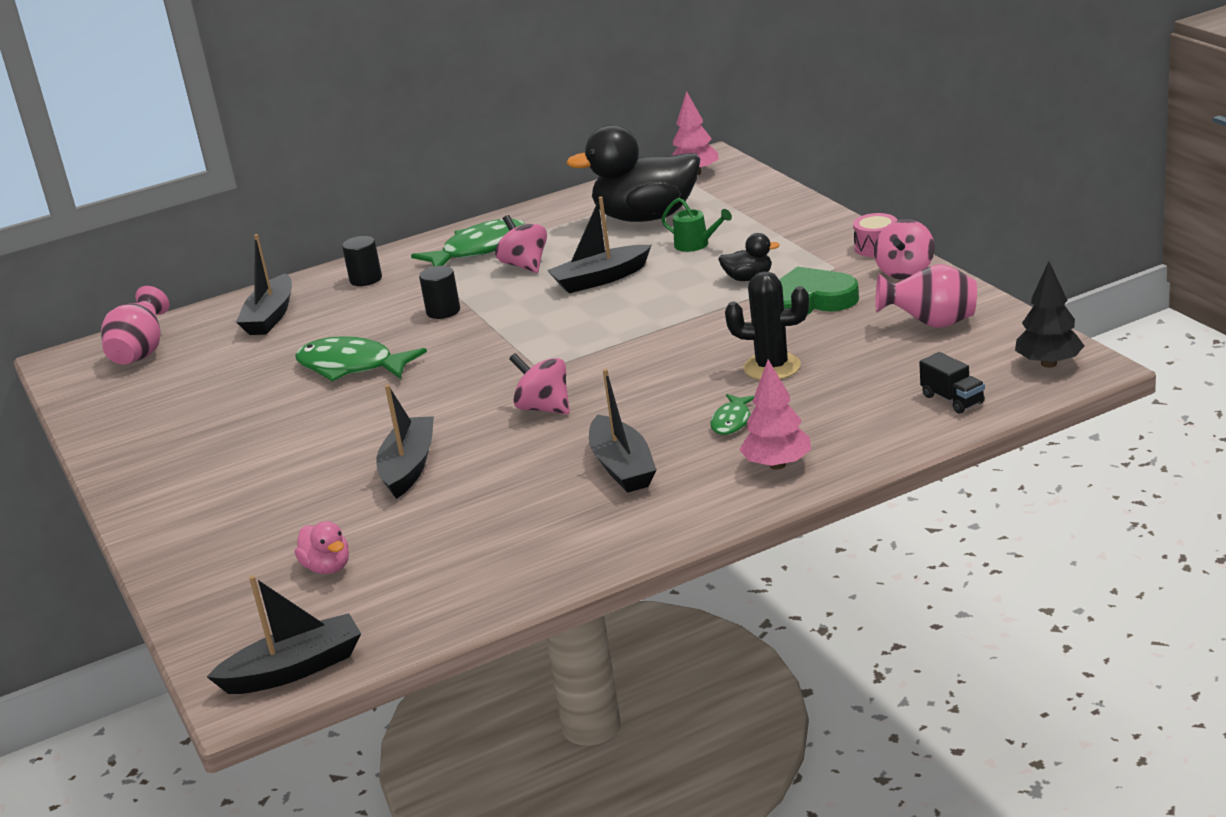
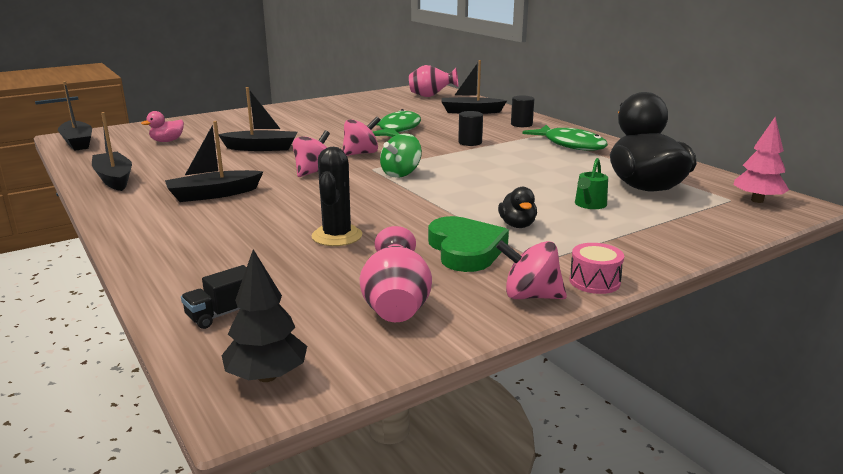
camera: 80 degrees right, 5 degrees down
(525, 265) = (543, 157): pink spinning top -> pink spinning top (361, 153)
(567, 348) = (401, 174): none -> green spinning top
(600, 279) = (518, 177): black boat -> black boat (114, 179)
(732, 421) = (253, 224): green fish -> none
(777, 465) = (170, 239): pink tree -> none

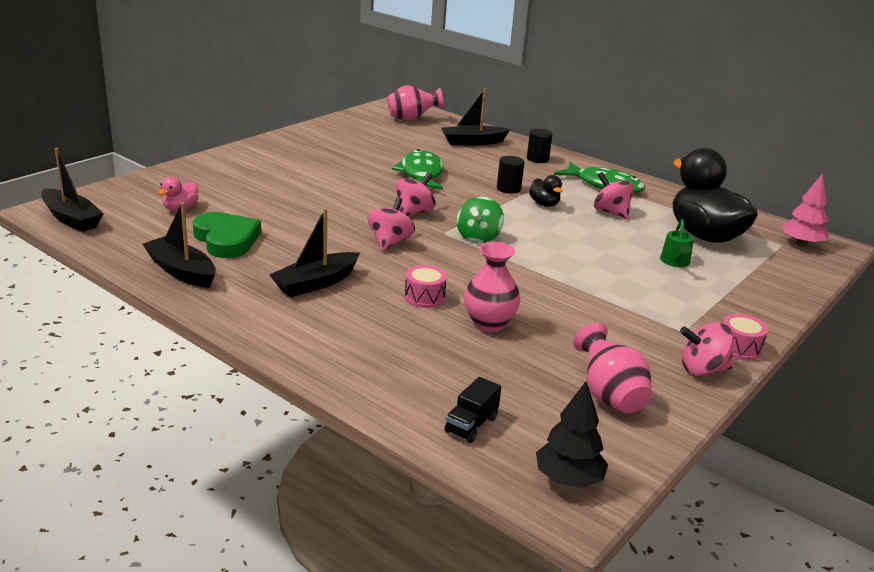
camera: 20 degrees left, 5 degrees up
(262, 148) = (301, 212): black boat -> none
(298, 211) = (424, 297): none -> pink drum
(337, 236) = (489, 324): black cactus -> pink vase
(465, 250) = (613, 326): green heart -> green heart (226, 239)
(517, 225) = (634, 293): black duck -> black duck (544, 204)
(556, 164) = (611, 212): none -> pink spinning top

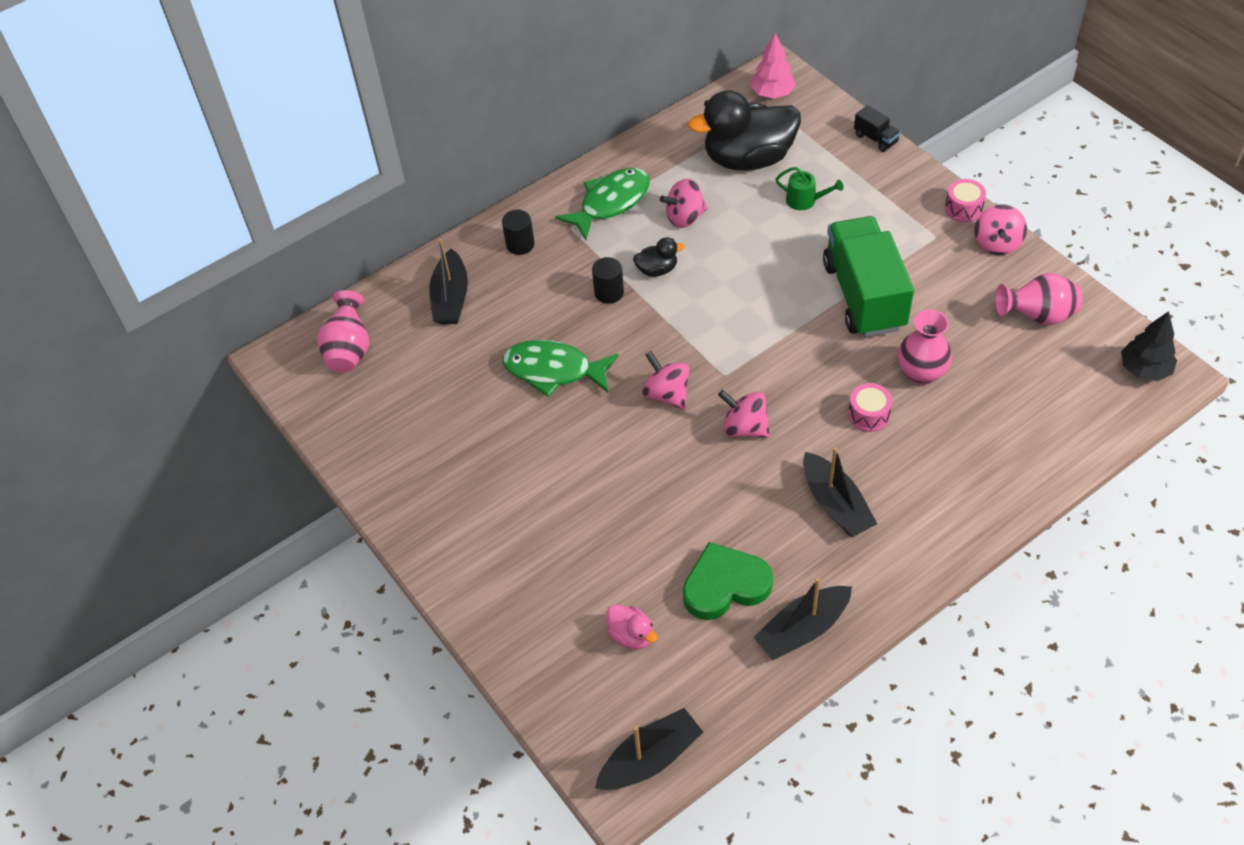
camera: 70 degrees left, 25 degrees up
(471, 425) = (1079, 416): black truck -> black truck (876, 138)
(478, 237) = (738, 346): green spinning top -> none
(573, 293) = (864, 295): none -> green truck

